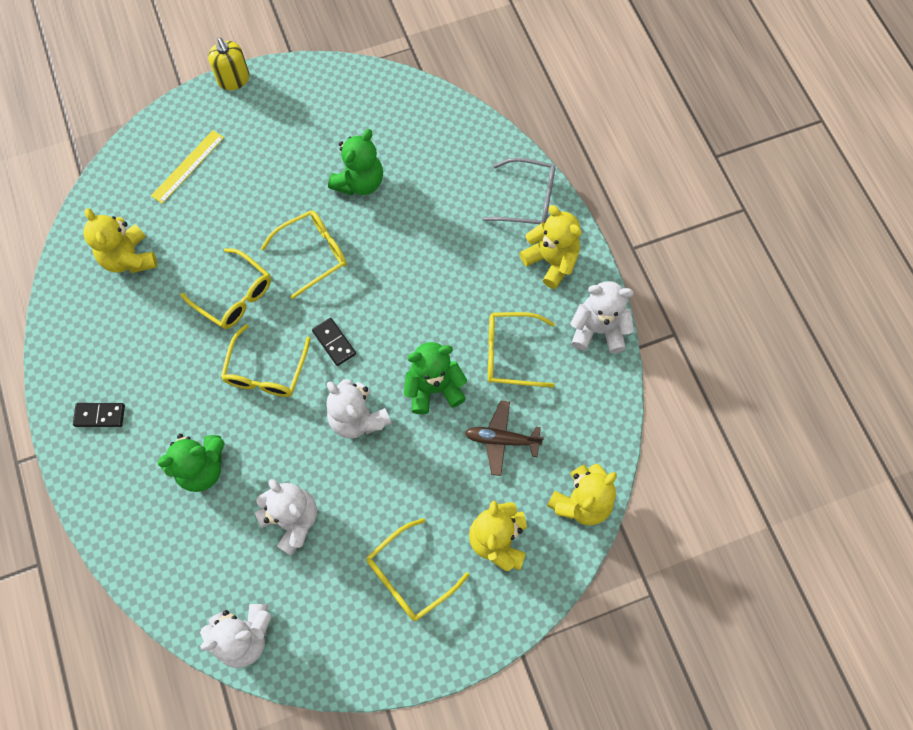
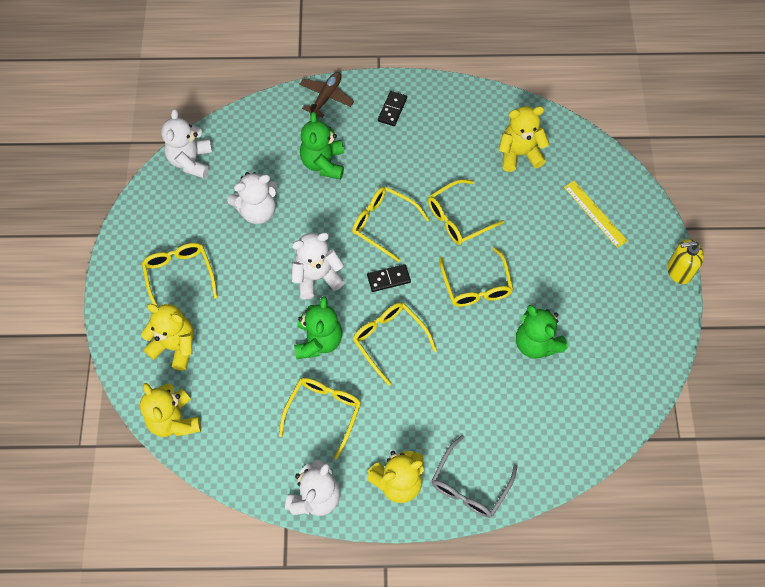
camera: 110 degrees right, 5 degrees down
(406, 318) = (389, 340): none -> yellow glasses
(502, 440) = (252, 378): brown plane -> brown plane (326, 97)

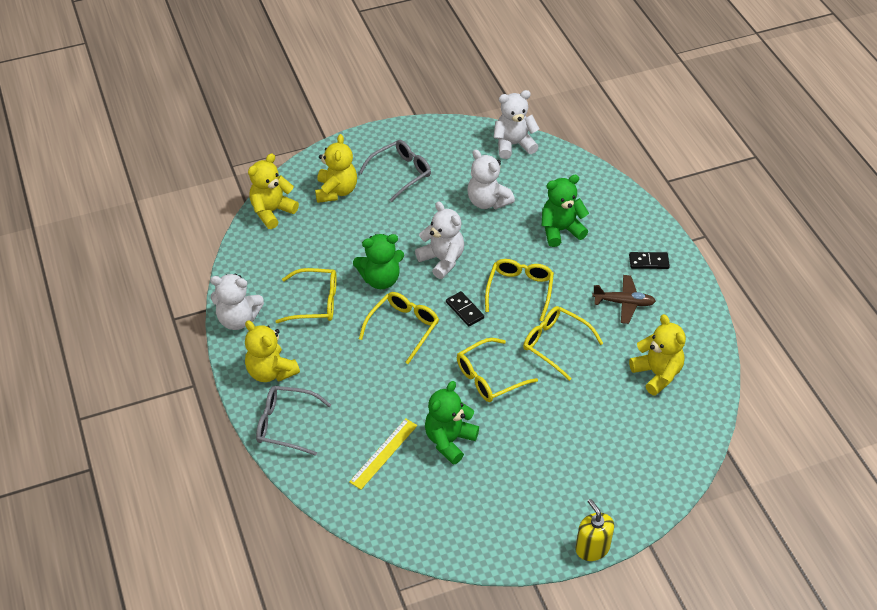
camera: 70 degrees right, 15 degrees down
(179, 276) = (401, 173): yellow glasses -> grey glasses
(326, 97) = (633, 211): brown plane -> brown plane (624, 303)
(595, 213) = (622, 456): yellow ruler -> yellow ruler (384, 453)

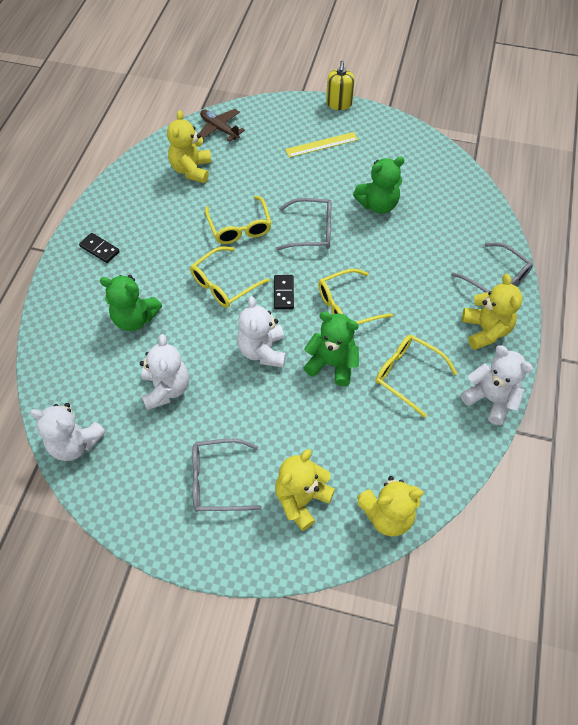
camera: 145 degrees left, 10 degrees up
(384, 453) = (432, 220): yellow ruler -> yellow ruler (321, 144)
(489, 377) = (311, 231): yellow glasses -> grey glasses
(624, 303) = (156, 229): brown plane -> brown plane (219, 129)

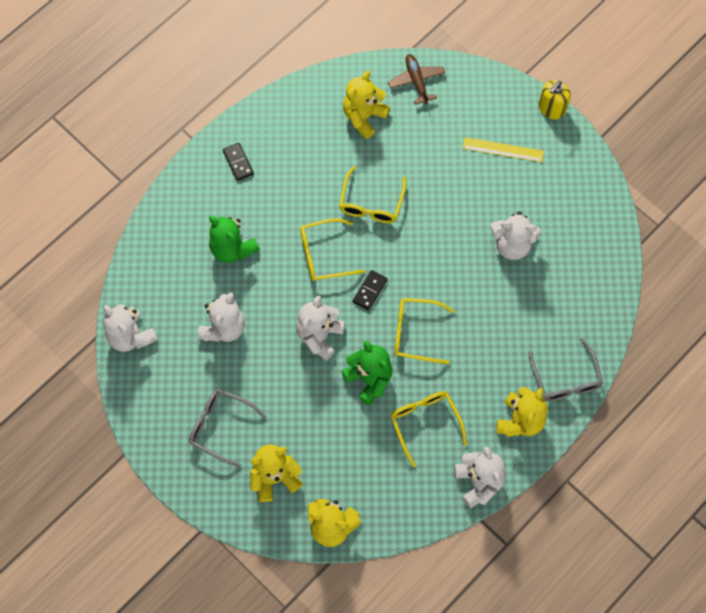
camera: 30 degrees right, 10 degrees up
(311, 231) = (433, 241): grey glasses -> none
(378, 204) = (512, 244): green teddy bear -> white teddy bear

